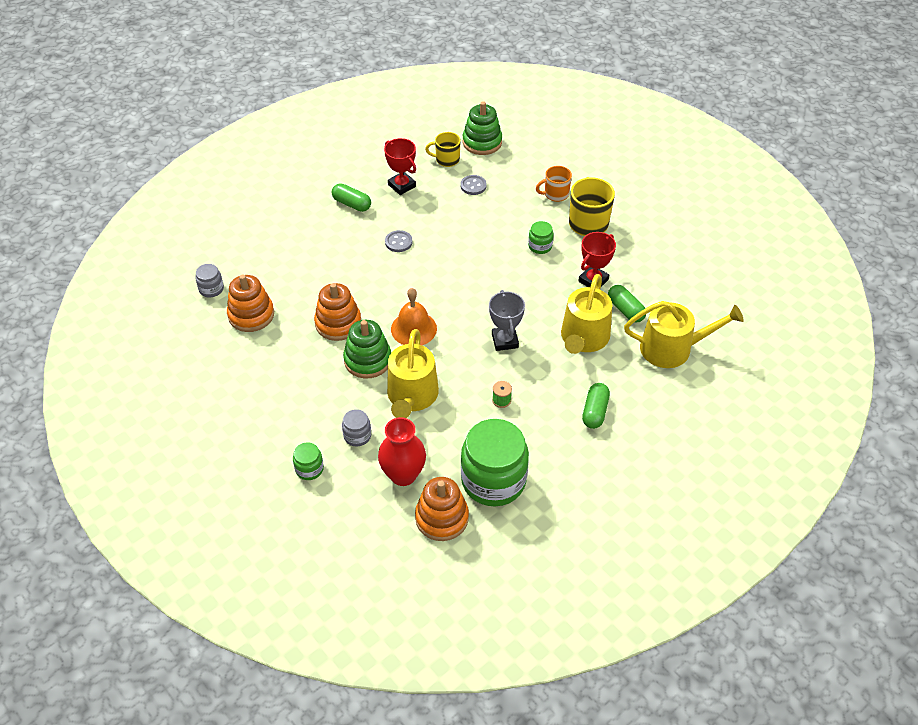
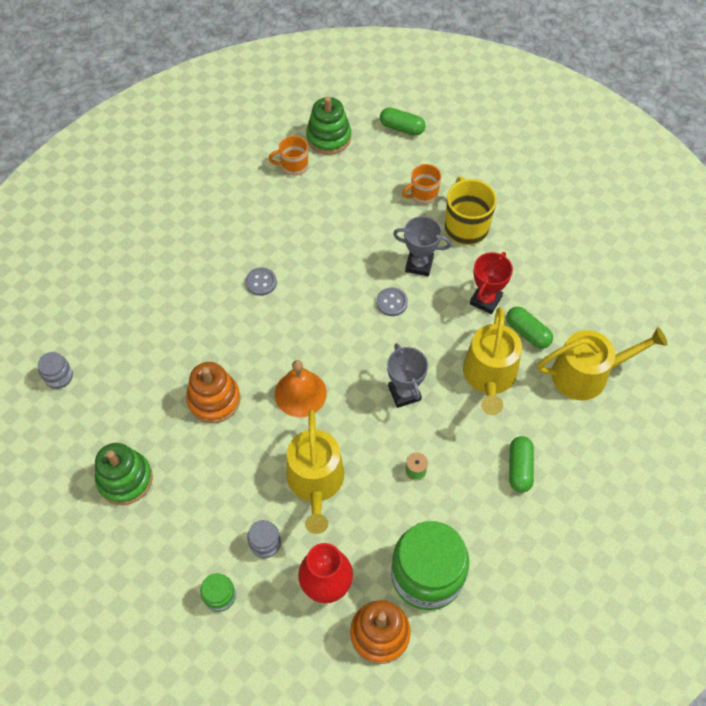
camera: 10 degrees left, 10 degrees up
(251, 315) = (112, 404): orange stacking toy -> none
(352, 204) = (198, 239): green capsule -> green capsule (402, 128)
(368, 360) = (257, 442): green stacking toy -> green stacking toy (125, 479)
(402, 185) = (250, 207): red trophy -> none
(446, 160) = (293, 166): yellow mug -> orange mug
(473, 186) = (330, 196): grey button -> grey button (391, 302)
(540, 246) = (419, 264): green jar -> grey trophy

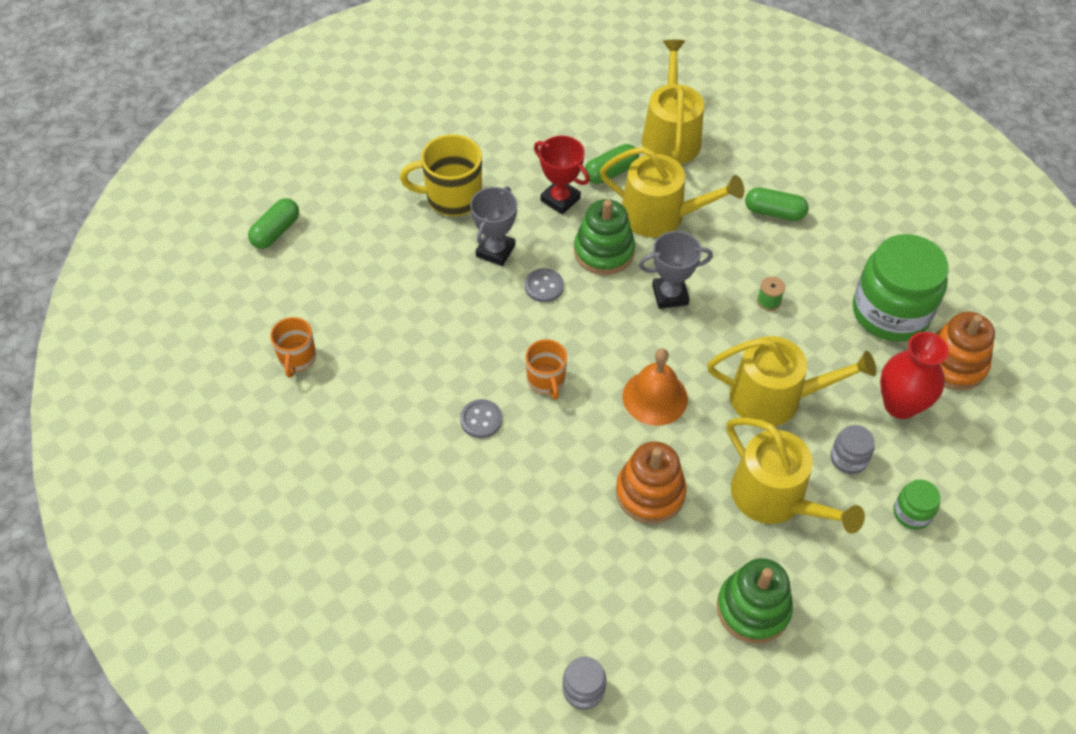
camera: 80 degrees left, 5 degrees down
(220, 489) = (775, 498): none -> yellow watering can
(328, 137) = (262, 312): green stacking toy -> green stacking toy (604, 251)
(423, 194) = (391, 229): orange mug -> orange mug (546, 380)

